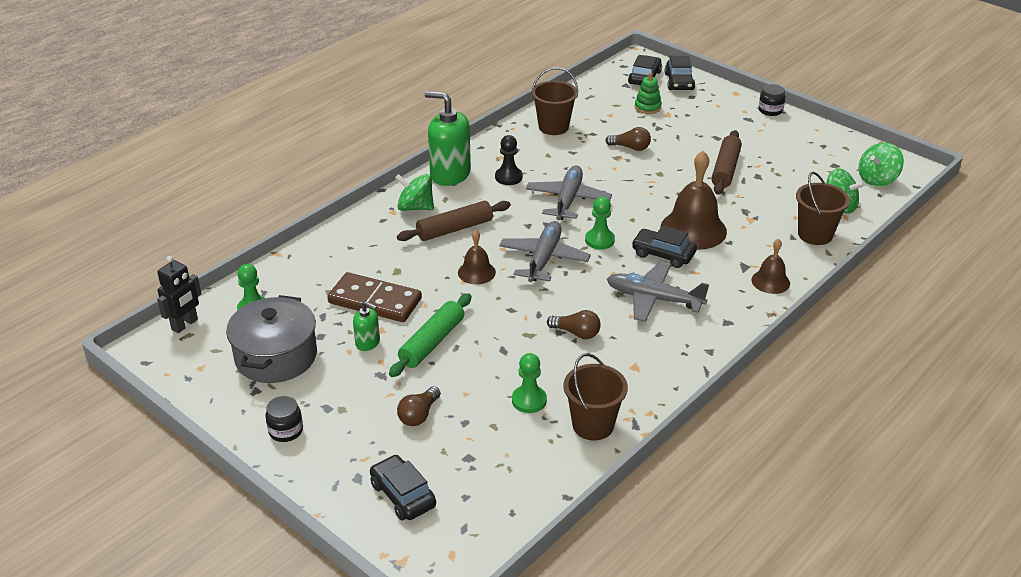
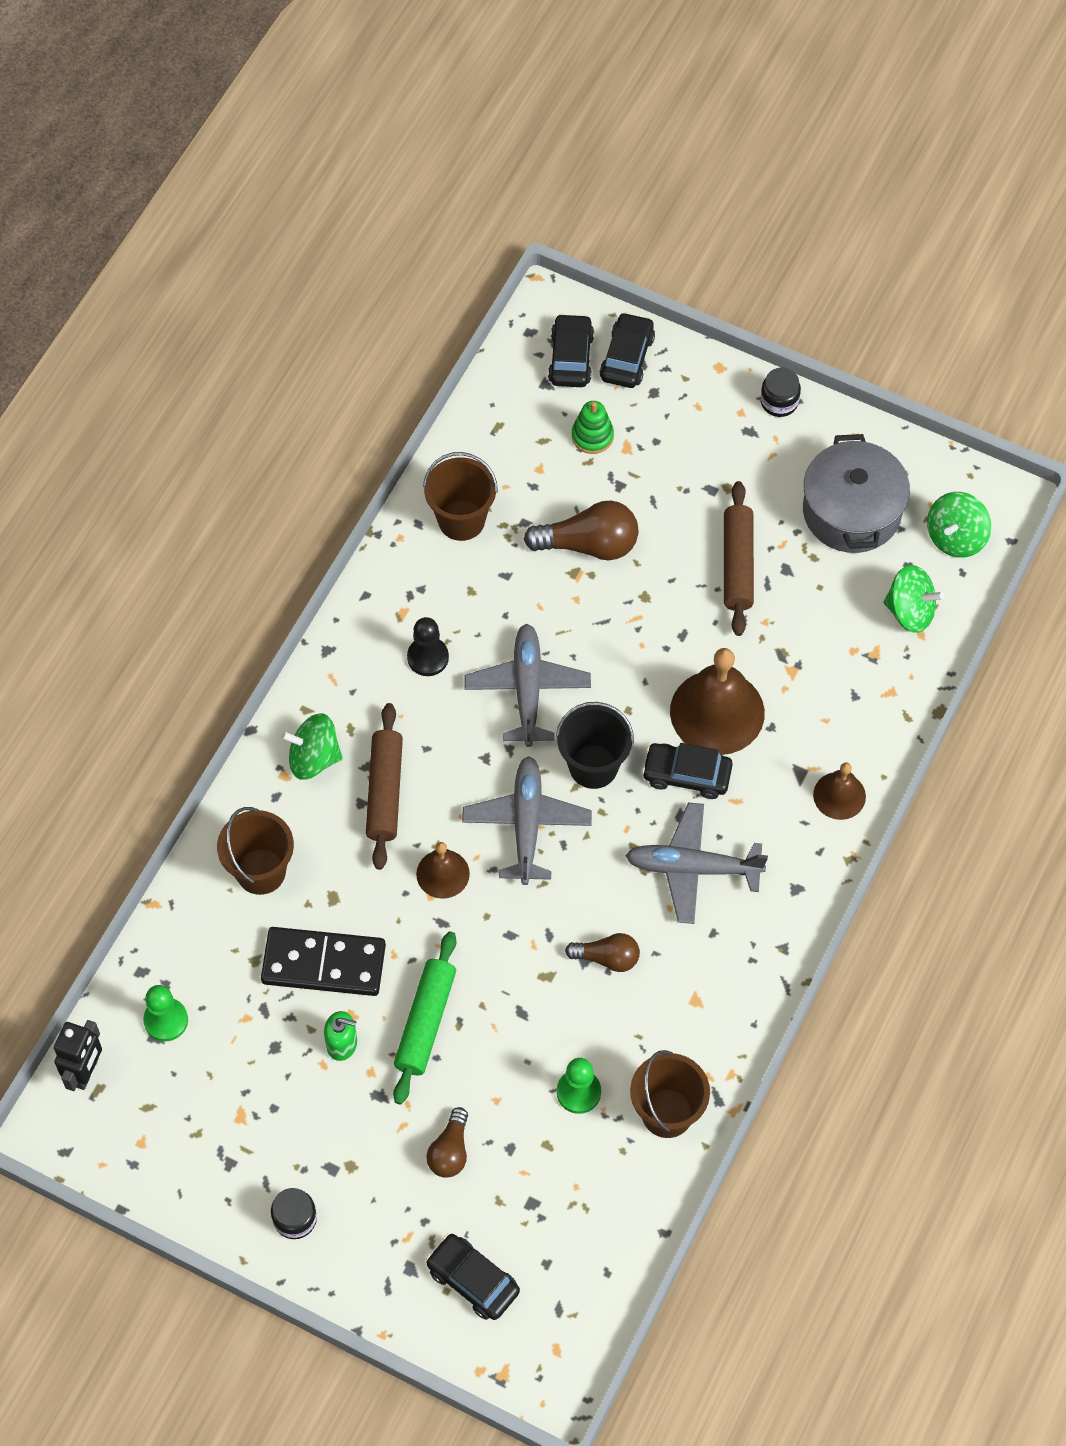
camera: 15 degrees left, 25 degrees up
(276, 356) = (232, 1098): grey pot -> grey pot (852, 511)
(375, 301) = (323, 964): brown domino -> black domino
(450, 174) = (339, 670): green soap dispenser -> none
(455, 229) = (385, 791): brown rolling pin -> brown rolling pin turned 45 degrees counterclockwise
(599, 240) = (593, 766): green pawn -> black bucket
(630, 148) = (589, 545): brown light bulb -> brown light bulb, size x1.64
(679, 82) = (627, 357): black car -> black car turned 150 degrees counterclockwise
(815, 234) = (884, 683): brown bucket -> brown bucket (261, 871)

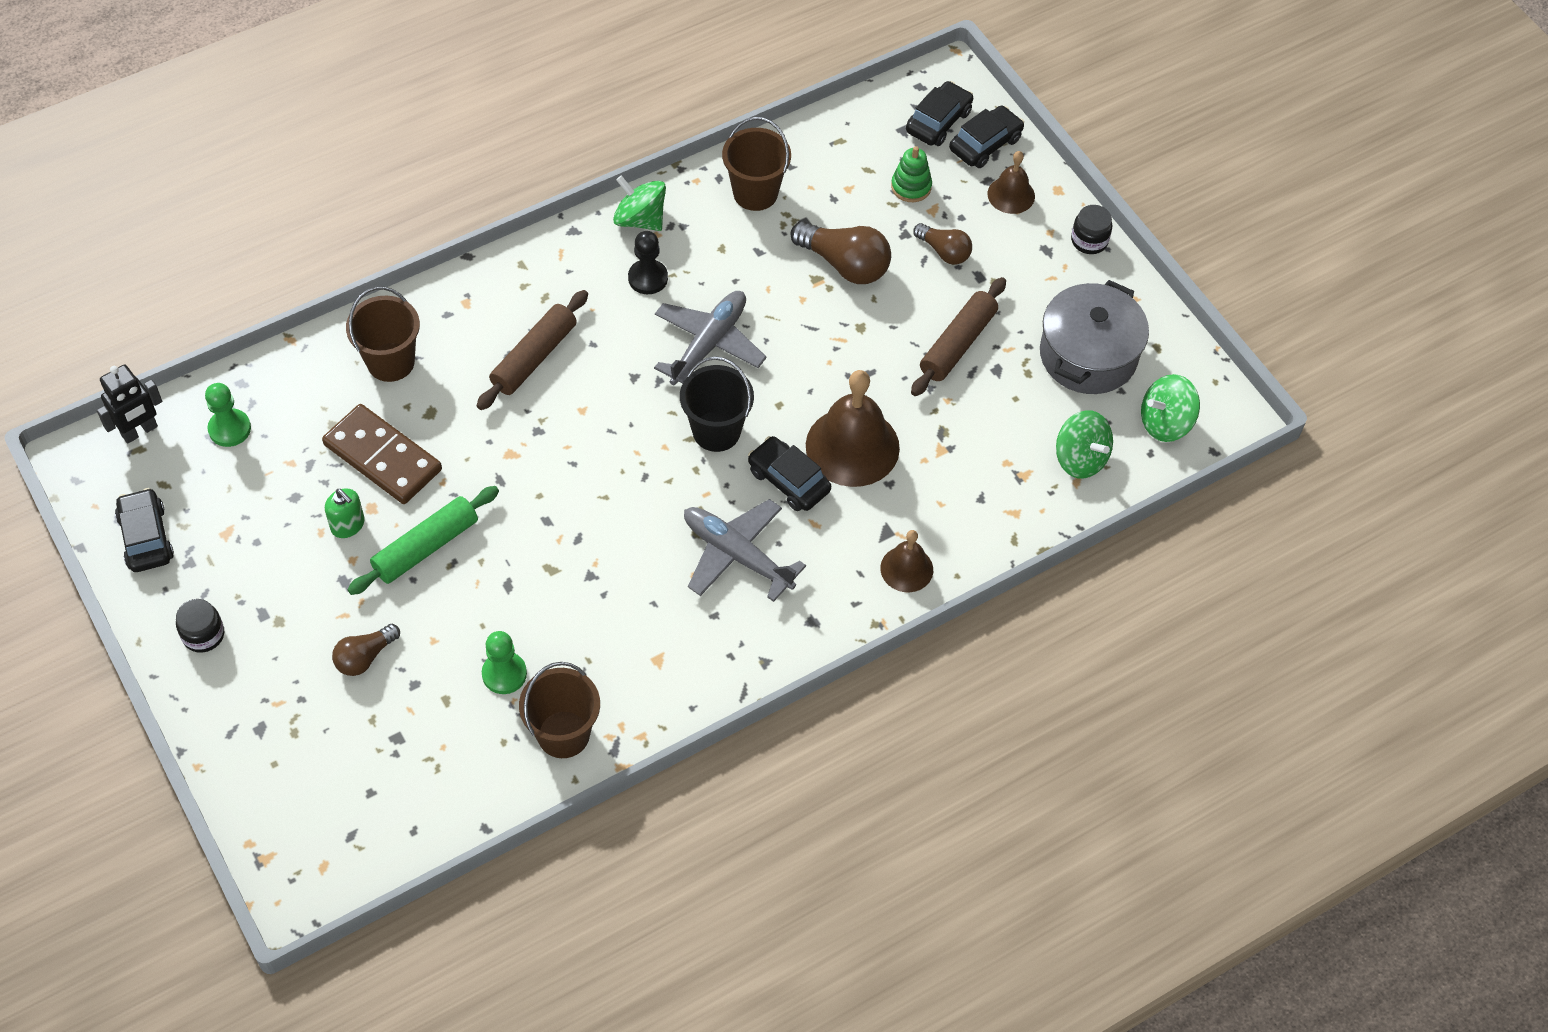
camera: 30 degrees right, 5 degrees down
(314, 758) = (499, 302): green spinning top -> green spinning top (640, 219)
(323, 964) = (382, 457): black domino -> brown domino
(443, 873) = (530, 444): brown bell -> brown bell (1011, 195)
(473, 1280) = (301, 769): black car -> black car (146, 537)
(527, 824) = (627, 444): grey plane -> none
(607, 958) = (611, 584): brown light bulb -> brown light bulb (944, 252)

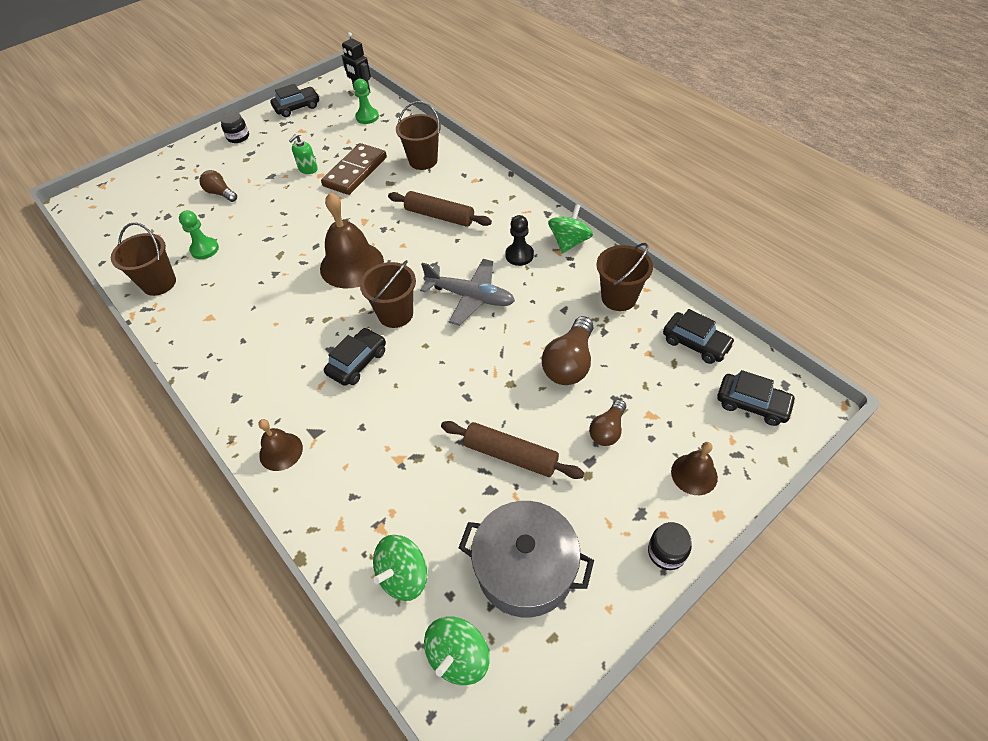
camera: 85 degrees right, 5 degrees down
(426, 547) = (294, 200): green rolling pin -> none
(716, 431) = (395, 314): black bucket -> brown bucket
(737, 555) = (292, 344): grey plane -> none
(852, 446) = (393, 397): brown bell -> brown bell (352, 264)
(911, 187) = (669, 395): green stacking toy -> none
(985, 144) = (744, 444): black car -> black car (695, 343)
(1165, 423) = (458, 657): green spinning top -> green spinning top turned 120 degrees counterclockwise

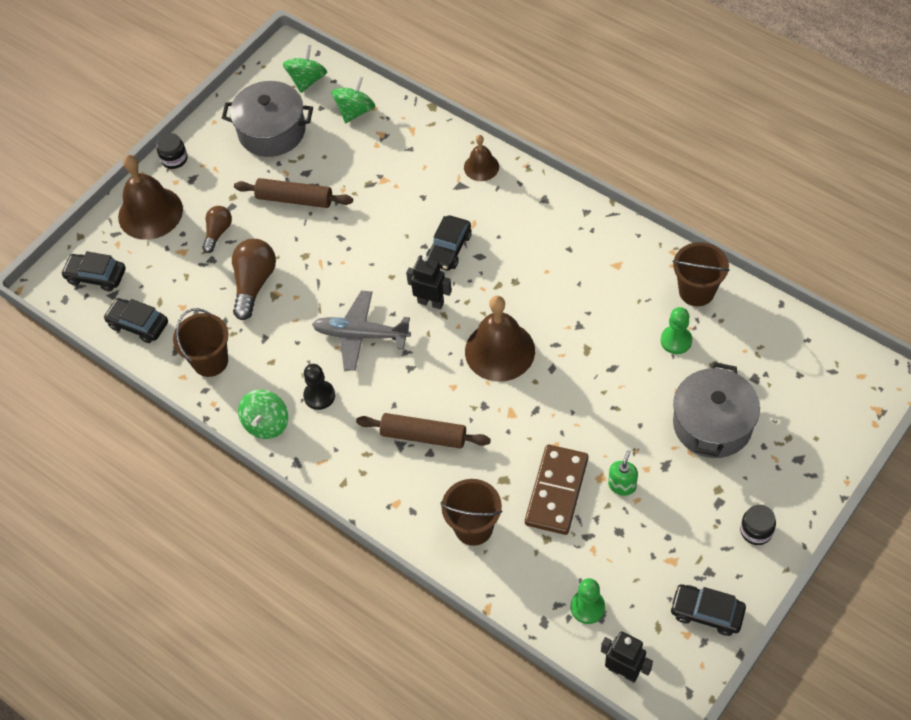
camera: 170 degrees right, 5 degrees up
(220, 193) = (712, 424): brown light bulb -> grey pot
(297, 107) = (706, 613): black car -> black car turned 60 degrees clockwise
(395, 314) = (431, 302): brown bucket -> black robot
(694, 474) = (150, 213): brown bell -> brown bell, size x1.83

